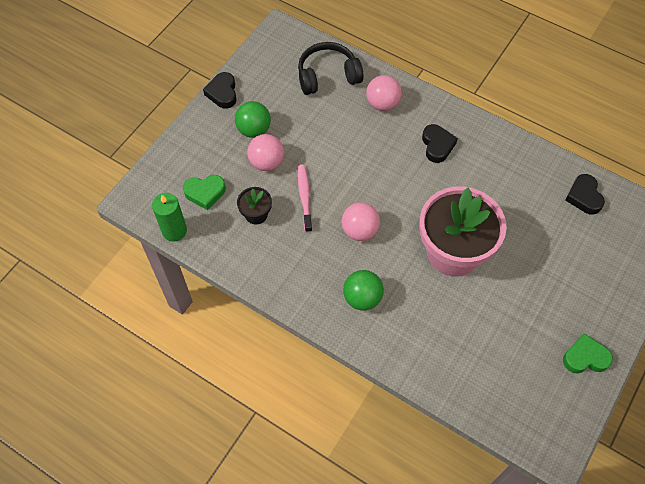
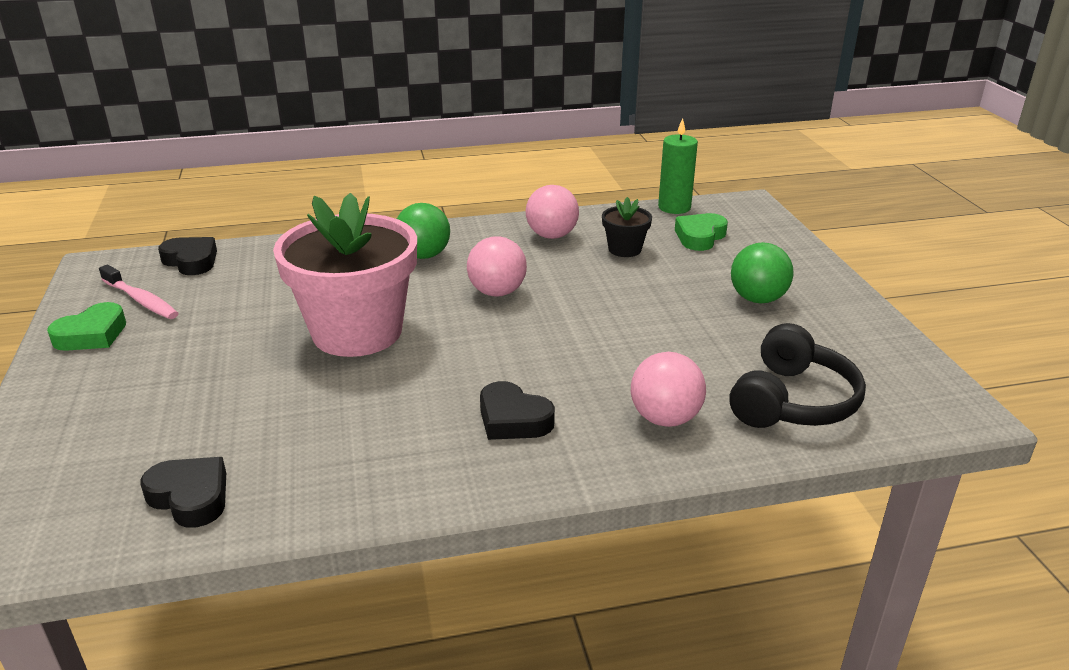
camera: 135 degrees right, 30 degrees down
(222, 93) = (858, 306): black heart -> black heart (191, 261)
(266, 162) = (689, 284): pink ball -> pink ball (552, 236)
(304, 197) = (600, 283): pink toothbrush -> pink toothbrush (141, 300)

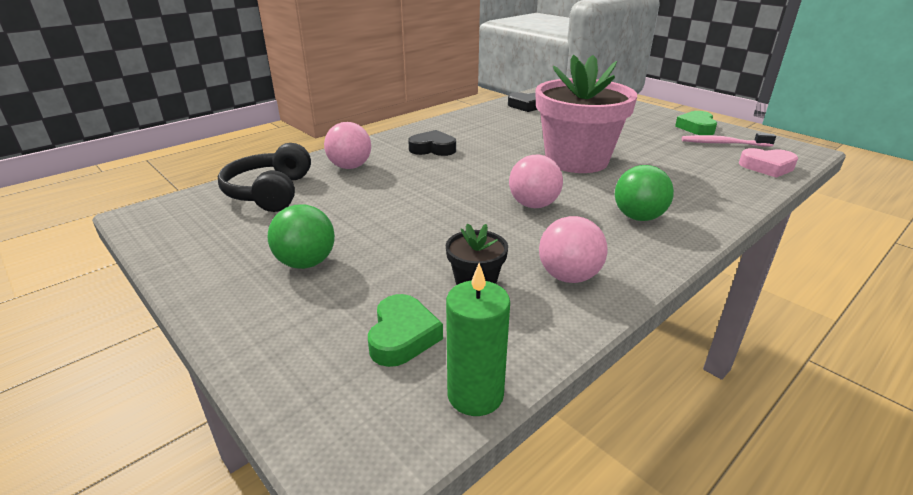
camera: 150 degrees right, 0 degrees up
(191, 261) = (767, 167): black heart -> pink heart

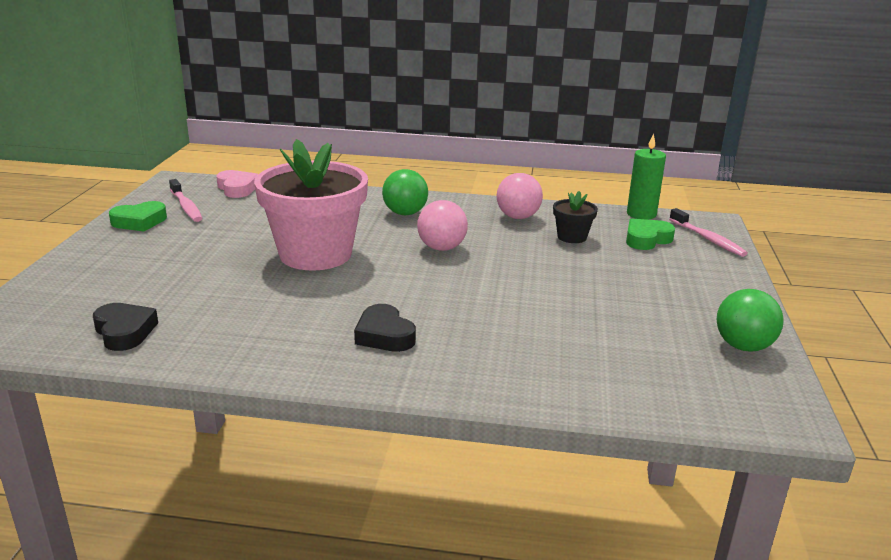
camera: 130 degrees left, 5 degrees down
(270, 192) = (630, 375): black headphones -> none
(306, 263) = (661, 294): green ball -> green ball (743, 346)
(328, 398) = (708, 239): none -> pink toothbrush
(350, 167) = (507, 362): pink ball -> none

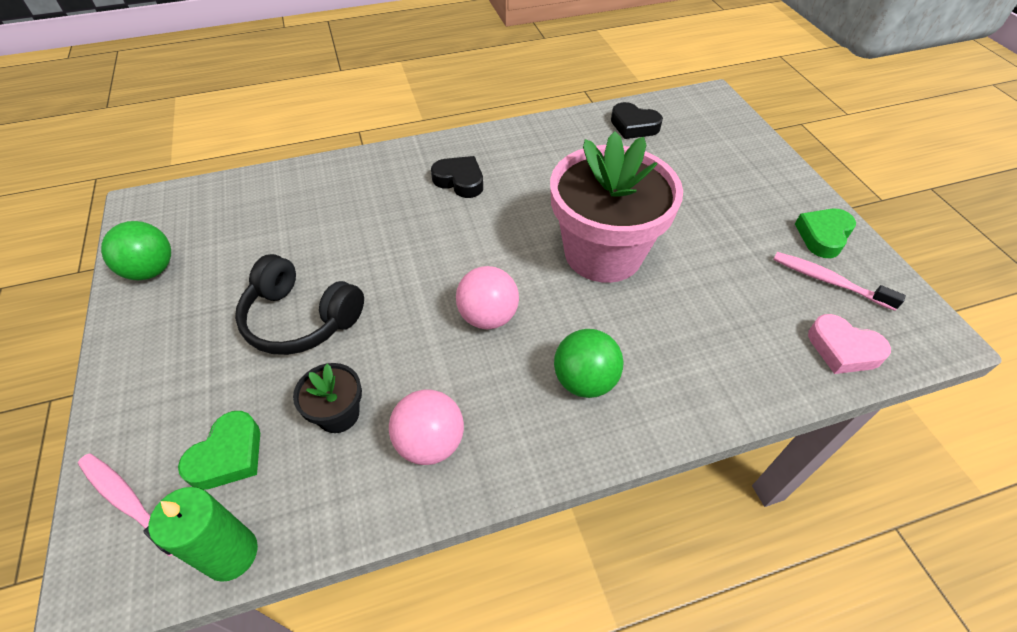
camera: 155 degrees right, 25 degrees up
(591, 281) = (300, 319): none -> black headphones

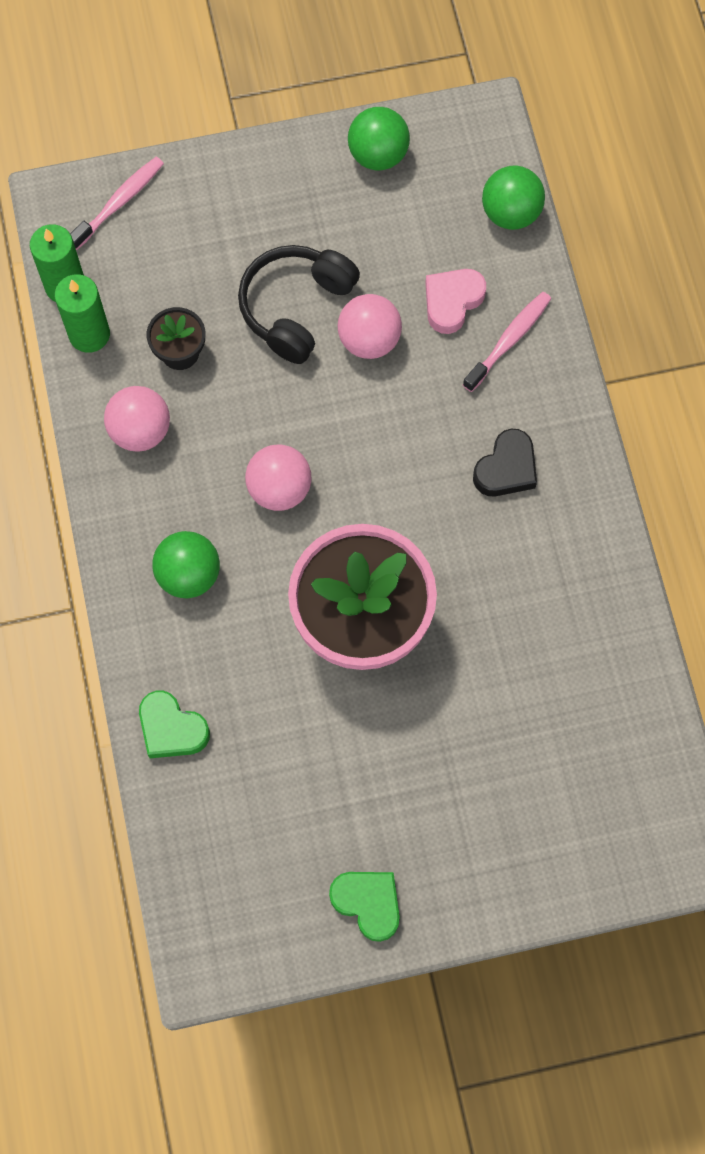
camera: 95 degrees right, 20 degrees up
(228, 456) = (150, 268): green heart -> green heart (171, 728)
(237, 187) = (510, 213): none -> green ball
(304, 514) = (89, 334): none -> green candle
(342, 265) = (369, 340): none -> pink ball
(633, 126) = (618, 715): black heart -> none
(828, 281) = (292, 877): pink toothbrush -> pink toothbrush (509, 340)
(843, 349) = (195, 850): pink heart -> pink heart (452, 302)

